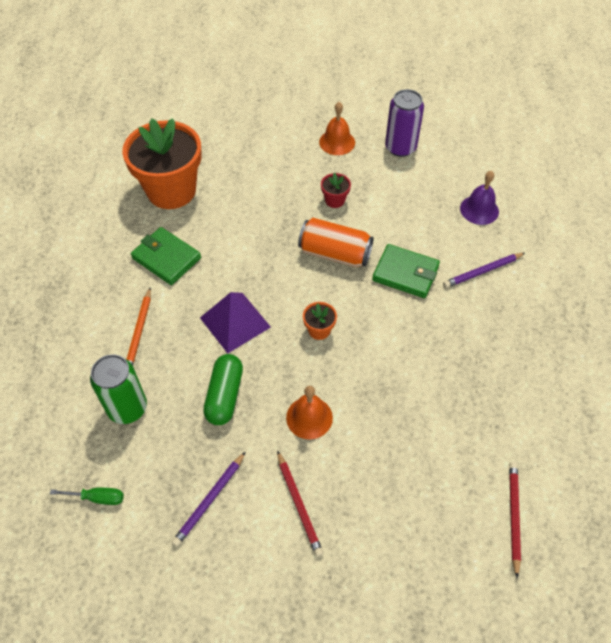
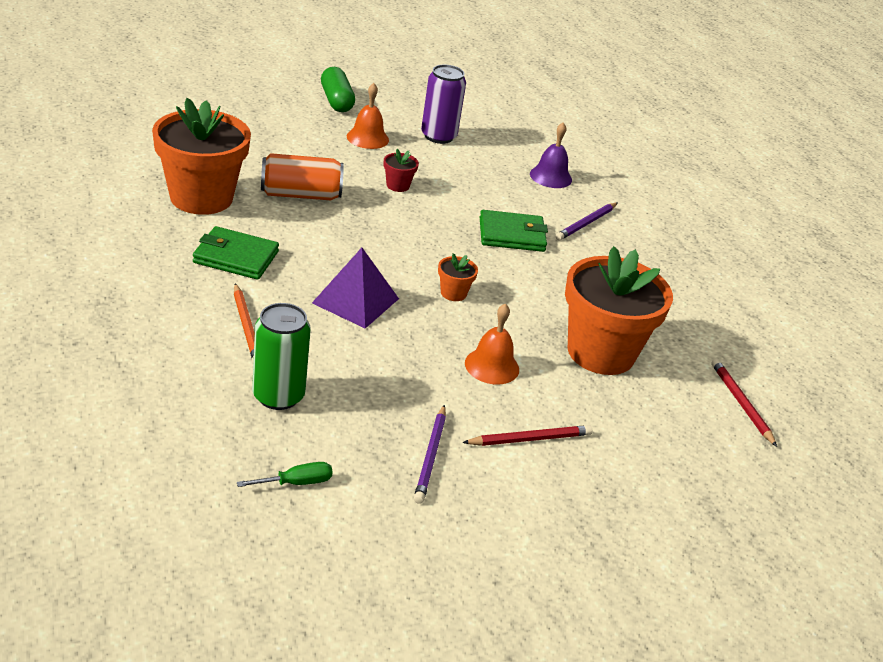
camera: 30 degrees left, 20 degrees down
(224, 395) = (386, 364): green capsule -> green capsule (336, 101)
(299, 504) = (530, 439): red pencil -> red pencil turned 60 degrees counterclockwise
(335, 253) = (427, 228): orange can -> orange can (300, 194)
(413, 425) = (600, 352): none -> orange flower pot

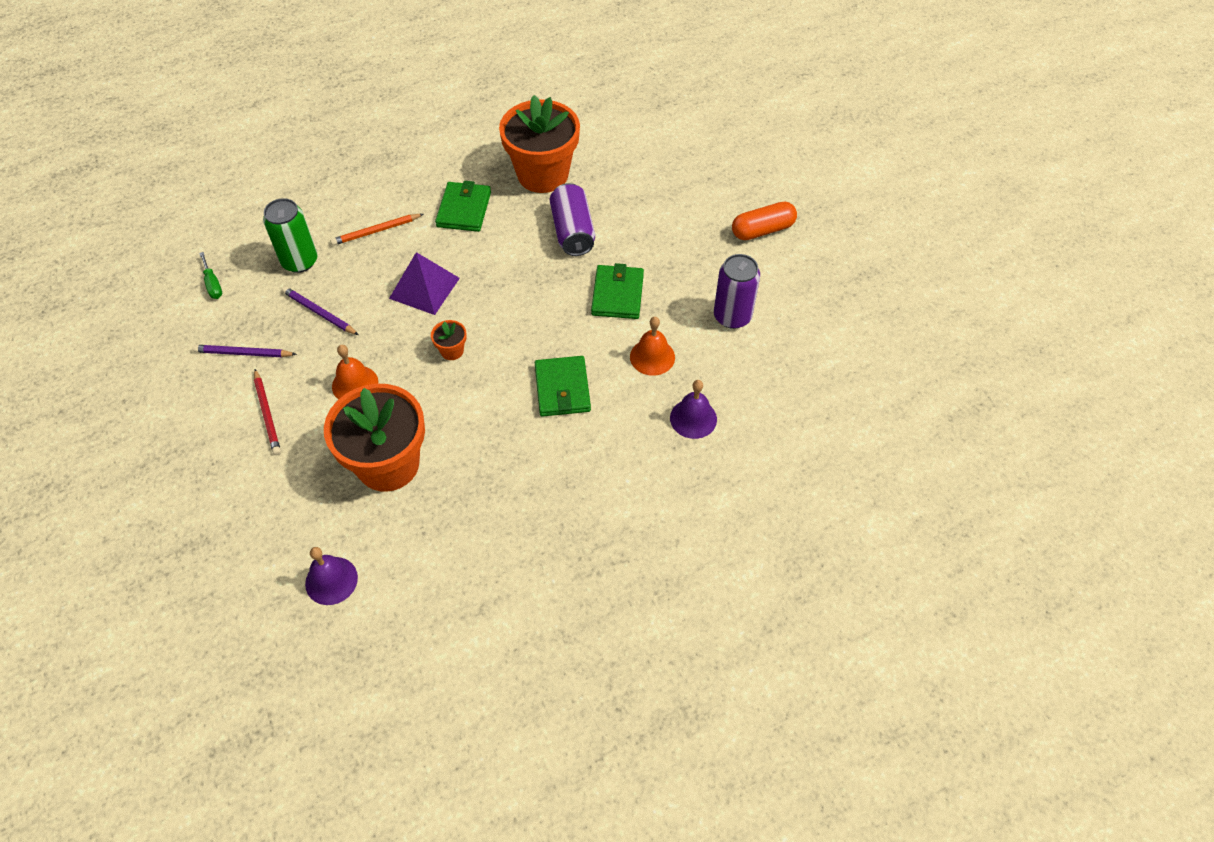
camera: 90 degrees right, 20 degrees up
(300, 194) = (573, 231): orange can -> purple can
(336, 101) = (762, 230): green capsule -> orange capsule
(367, 138) = (698, 262): orange bell -> orange bell (652, 357)
(398, 185) = (617, 294): red flower pot -> green wallet
(586, 223) = (608, 452): purple pencil -> purple pencil (319, 313)
(741, 403) = (331, 580): red pencil -> purple bell

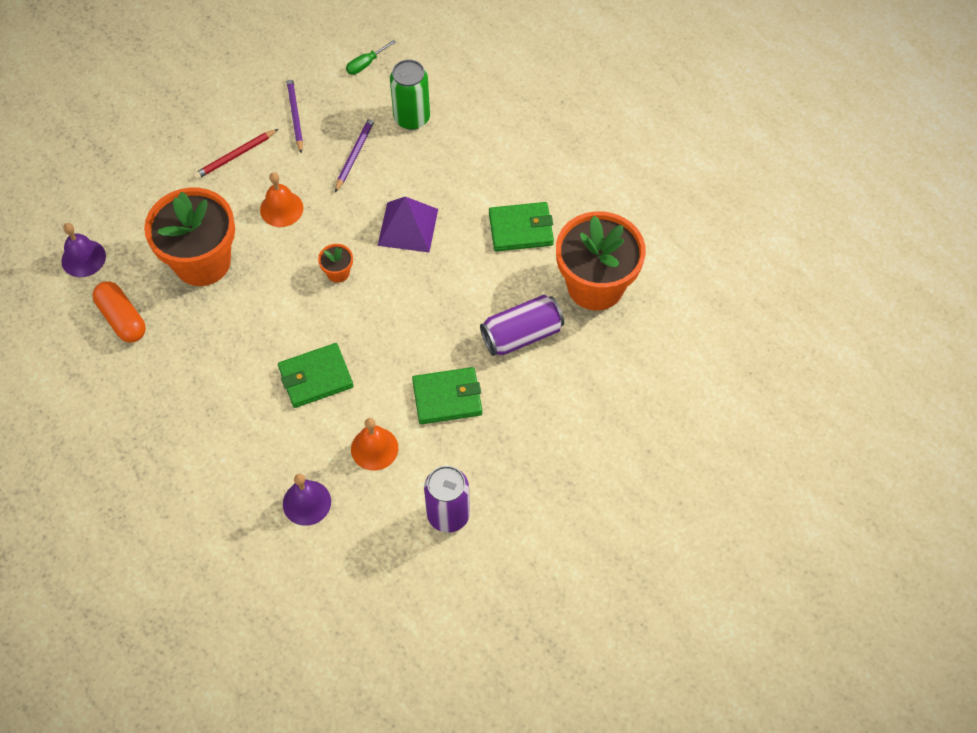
camera: 75 degrees right, 5 degrees up
(376, 231) = (468, 165): orange pencil -> none
(762, 230) = (584, 523): orange capsule -> orange capsule (122, 319)

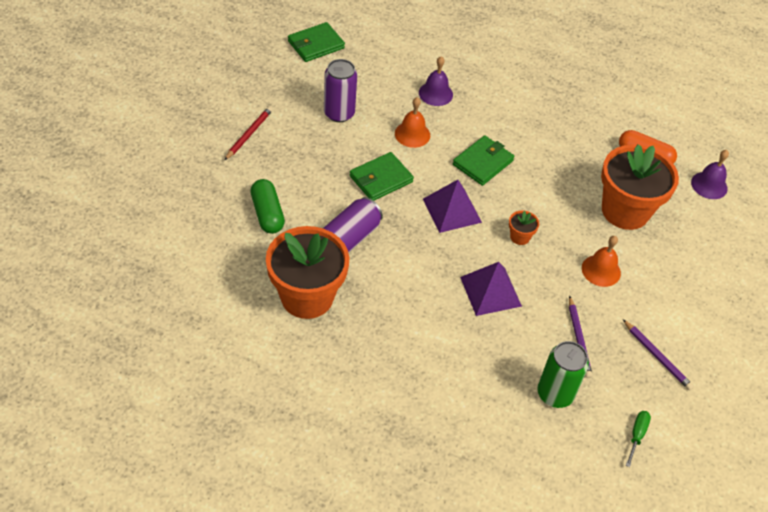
camera: 150 degrees right, 10 degrees down
(235, 156) = (673, 301): red pencil -> red pencil (249, 134)
(390, 329) = (452, 210): none -> purple pyramid
(521, 229) = (395, 323): green wallet -> green wallet (316, 45)
(598, 397) = (267, 214): none -> green capsule

